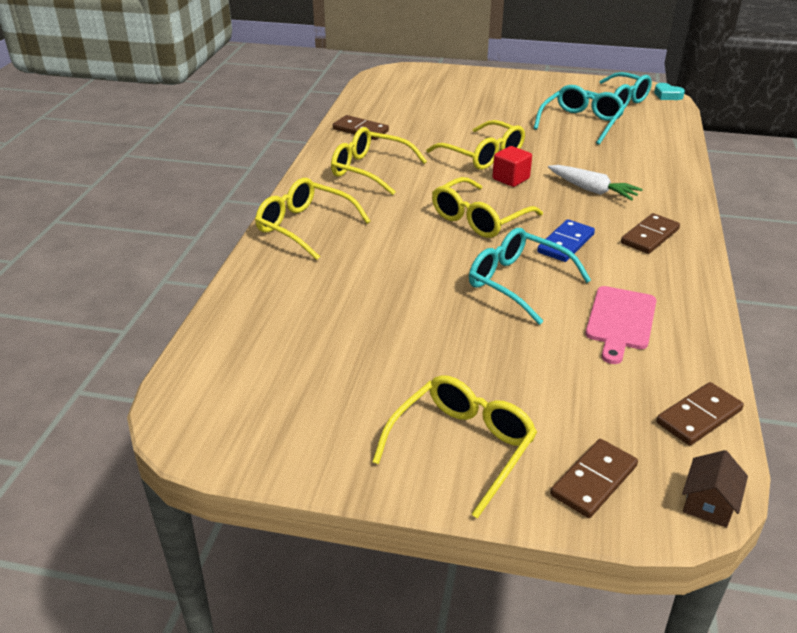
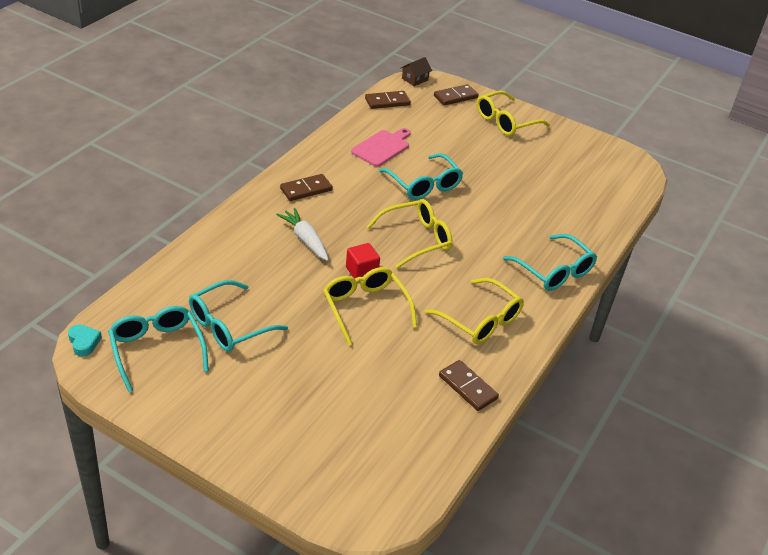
camera: 165 degrees left, 5 degrees up
(304, 227) = (554, 271): yellow glasses -> turquoise glasses
(565, 243) = (369, 201): blue domino -> none

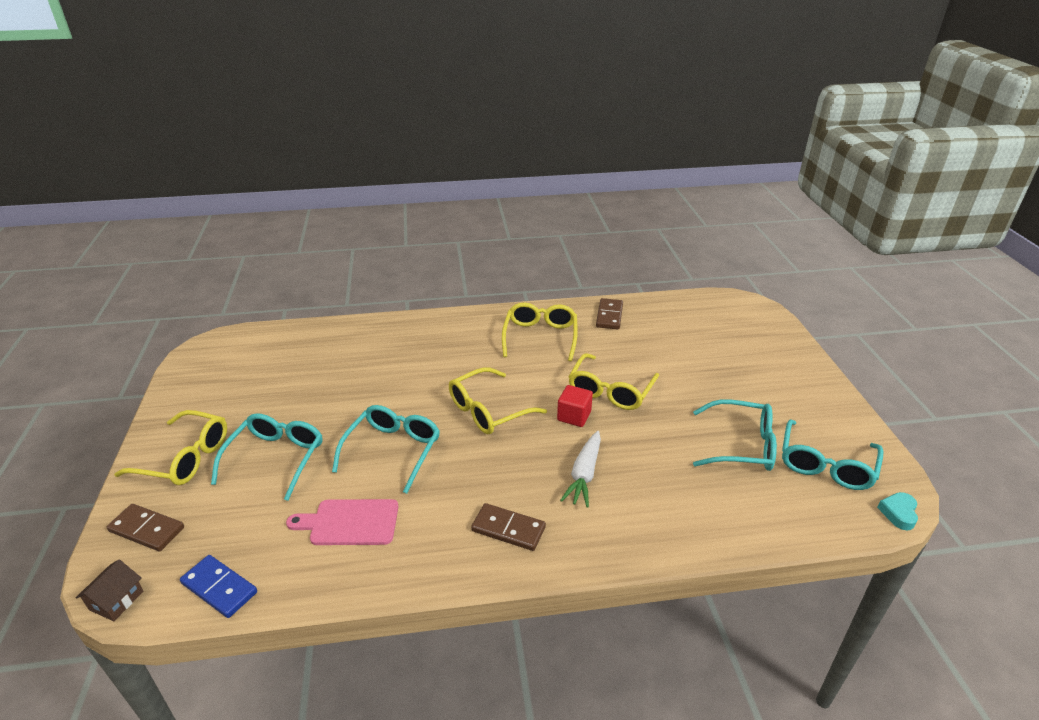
camera: 125 degrees left, 5 degrees down
(387, 102) = (219, 588): brown domino -> blue domino
(415, 79) = (116, 600): brown house -> brown house turned 75 degrees counterclockwise
(416, 239) = (488, 410): yellow glasses -> yellow glasses turned 60 degrees counterclockwise
(554, 271) = (435, 330): turquoise glasses -> turquoise glasses (276, 458)

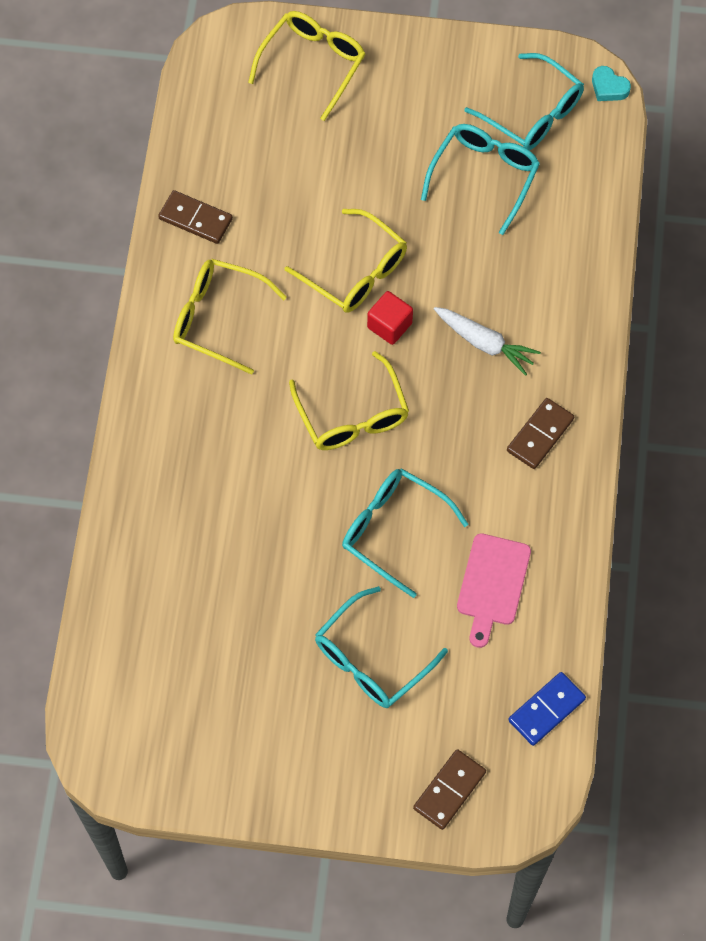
camera: 75 degrees left, 30 degrees up
(116, 600) = (538, 805): brown house -> none
(185, 458) = (342, 762): yellow glasses -> yellow glasses (313, 64)
(276, 458) = (371, 659): turquoise glasses -> turquoise glasses turned 75 degrees counterclockwise

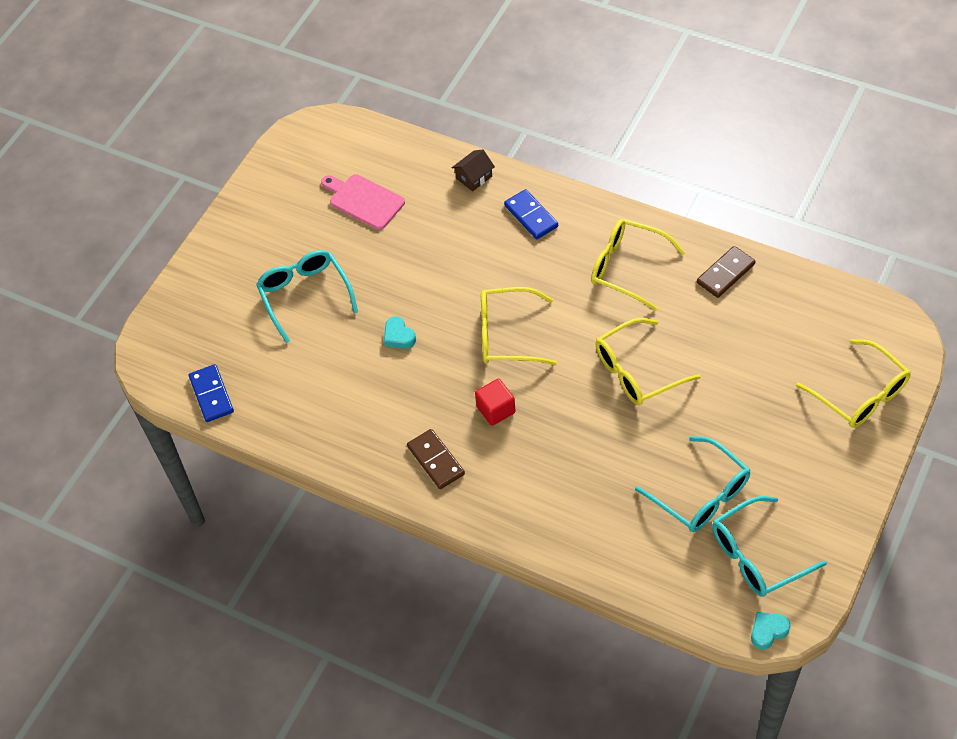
camera: 115 degrees right, 10 degrees down
(130, 527) = (474, 177): none -> brown house
(173, 442) = (531, 216): none -> blue domino
(218, 318) = (627, 268): yellow glasses -> yellow glasses turned 105 degrees counterclockwise
(389, 325) = (578, 382): red cube -> red cube (496, 410)
(393, 530) = (399, 336): turquoise glasses -> turquoise heart
(449, 790) = (186, 316): brown domino -> none
(484, 343) = (535, 445): white carrot -> none
(492, 584) = (325, 389): pink cutting board -> pink cutting board (364, 201)

